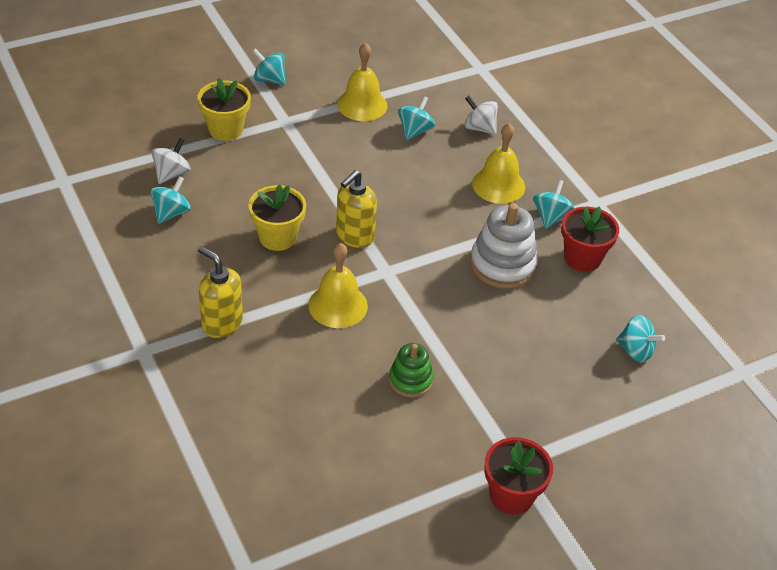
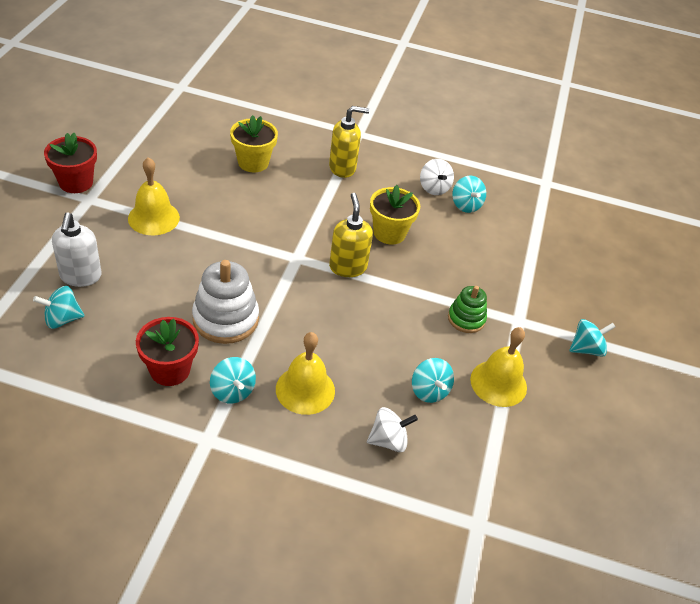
camera: 130 degrees right, 0 degrees up
(171, 174) = (508, 228): white spinning top -> white spinning top (434, 188)
(225, 129) = (537, 282): yellow flower pot -> yellow flower pot (253, 162)
(338, 305) = (296, 217): yellow bell -> yellow bell (153, 218)
(410, 380) = (200, 204): green stacking toy -> green stacking toy (466, 319)
(591, 380) = (80, 276): none -> white soap dispenser

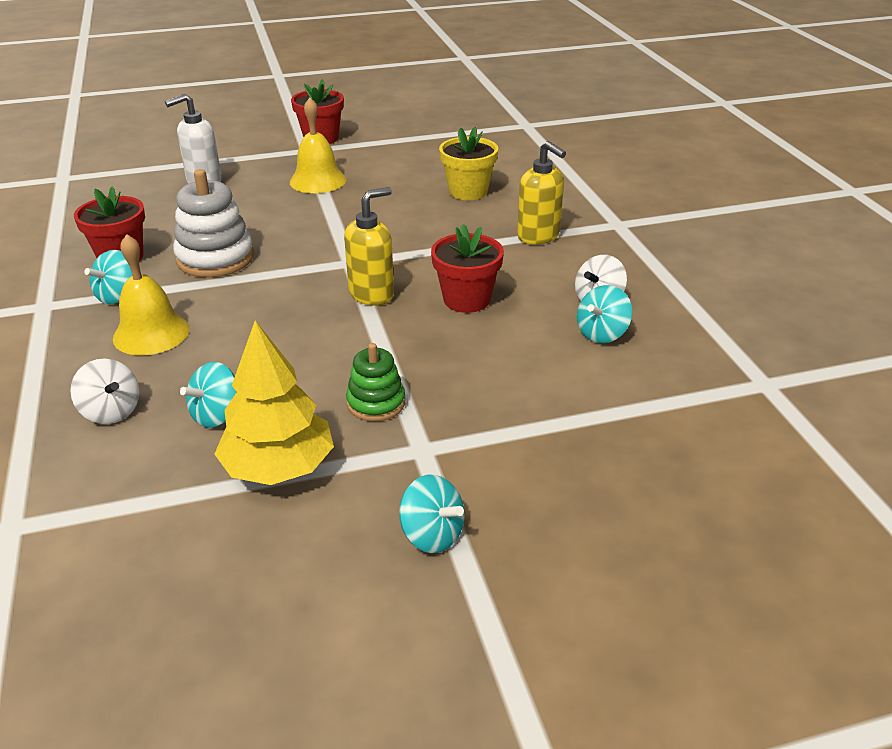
camera: 65 degrees right, 10 degrees down
(62, 319) = (144, 194): turquoise spinning top -> none
(389, 233) = (466, 300): yellow flower pot -> red flower pot
(498, 383) = (279, 467): yellow bell -> yellow tree

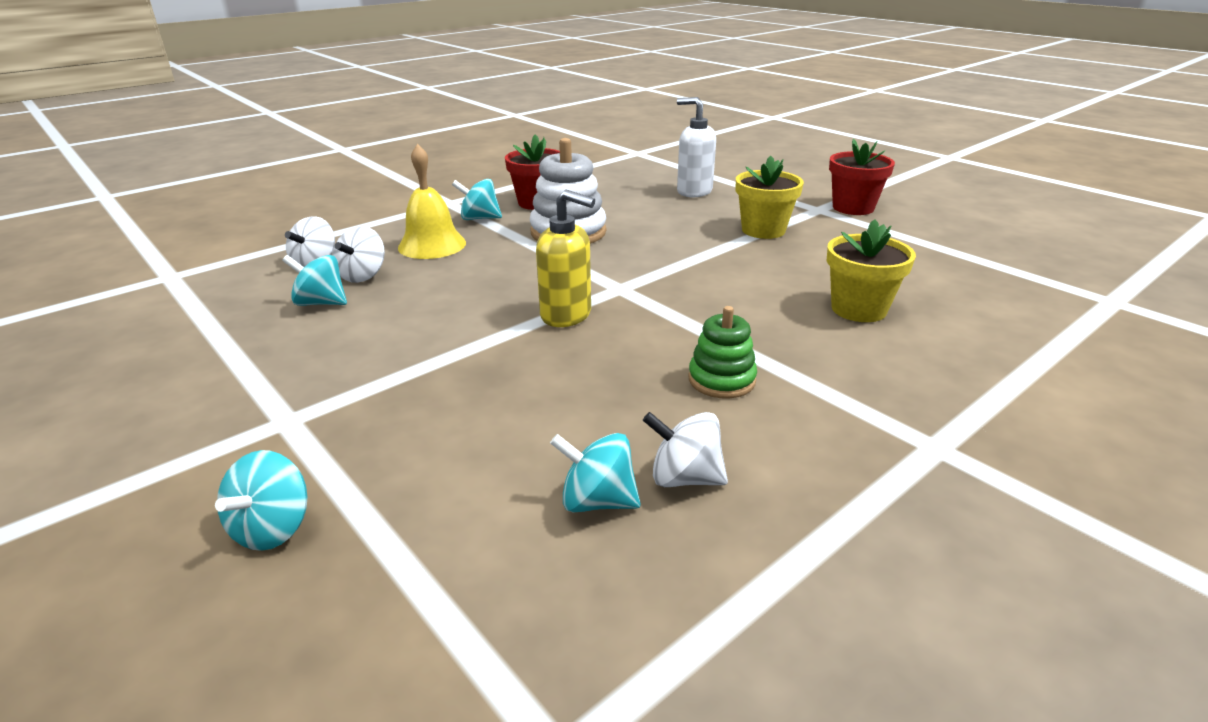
camera: 65 degrees right, 5 degrees down
(179, 383) = (363, 275): none -> white spinning top
(279, 467) = (246, 351): yellow tree -> none
(318, 180) = (763, 230): yellow bell -> yellow flower pot
(376, 403) = (363, 371): green stacking toy -> green stacking toy (721, 380)
(432, 535) = (133, 466): turquoise spinning top -> turquoise spinning top (273, 528)
(466, 300) = (601, 372): red flower pot -> none
(539, 236) = (810, 385): yellow soap dispenser -> none

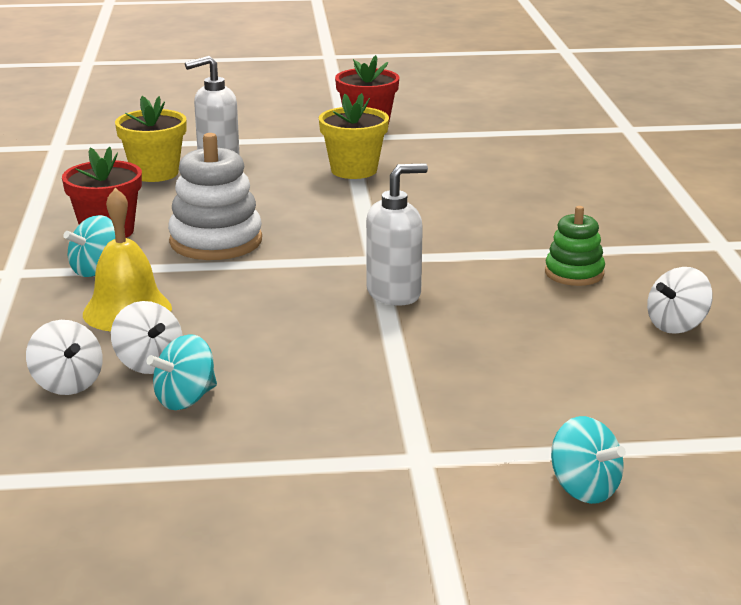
camera: 55 degrees left, 5 degrees down
(566, 315) = (394, 293): yellow soap dispenser -> white soap dispenser
(597, 501) = (673, 360): turquoise spinning top -> none
(858, 309) = (537, 195): yellow flower pot -> yellow flower pot (155, 173)

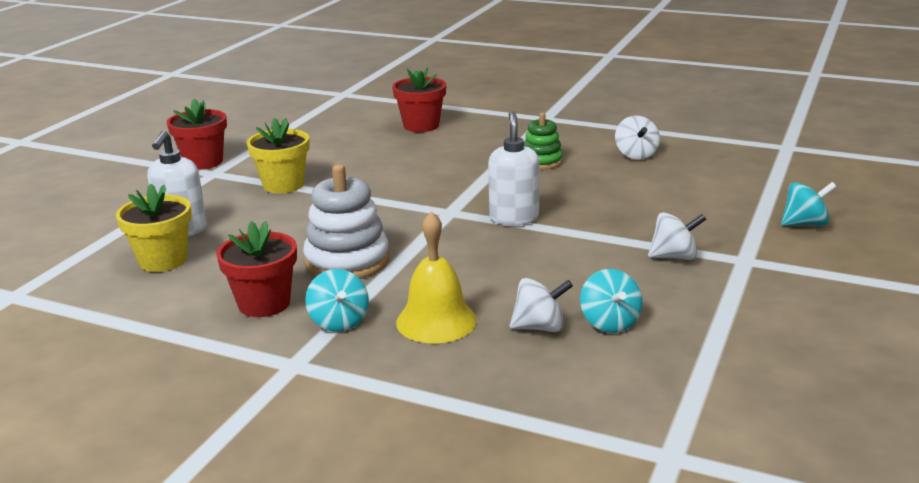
camera: 60 degrees left, 0 degrees up
(67, 384) = (544, 368): white spinning top -> white spinning top (674, 257)
(591, 187) = (421, 126): none -> red flower pot

